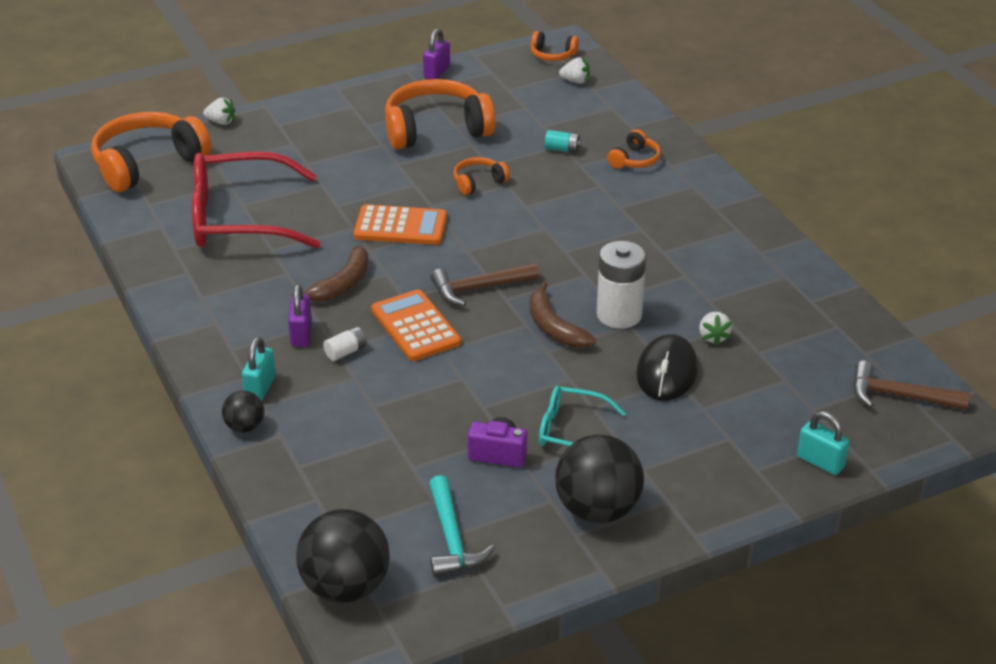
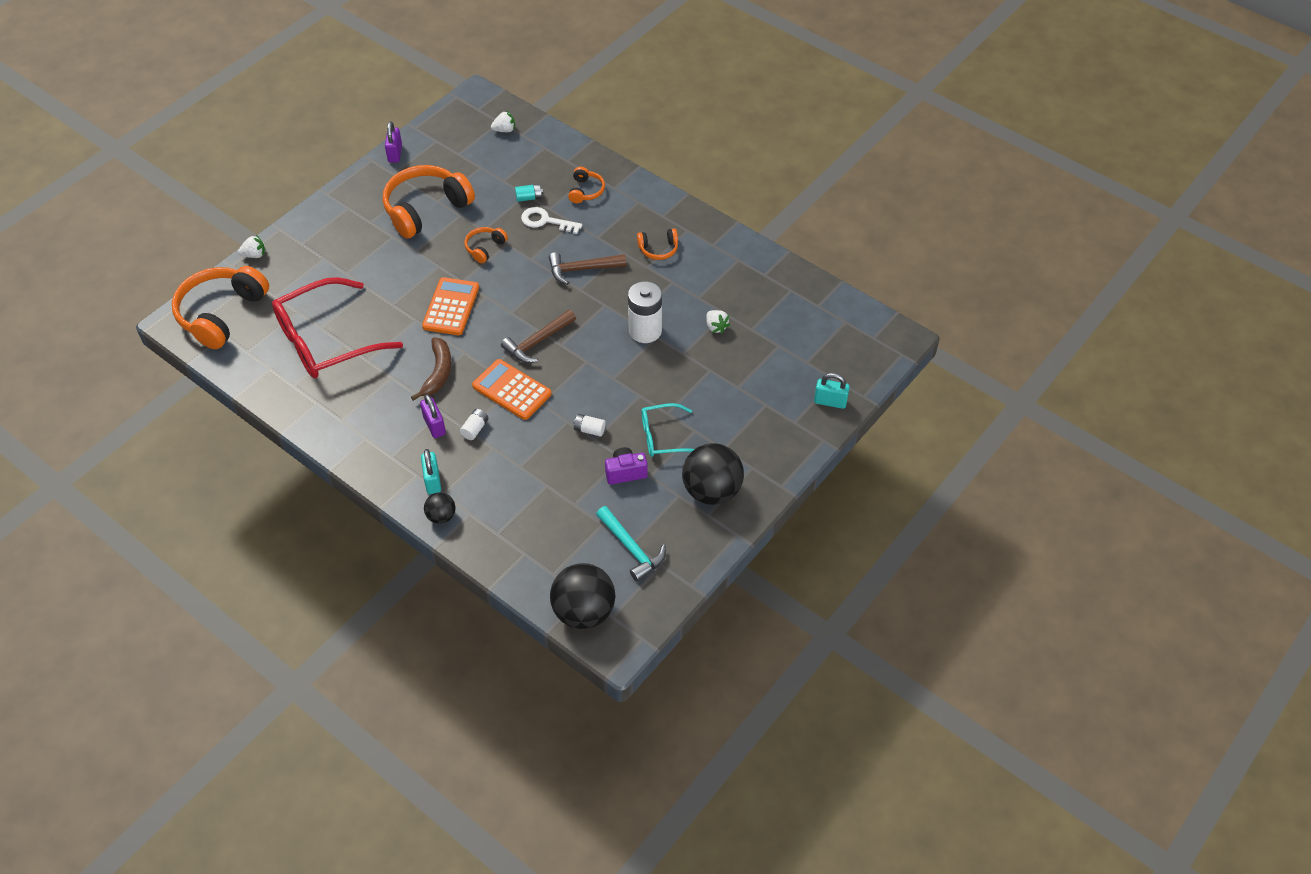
camera: 25 degrees left, 15 degrees up
(400, 226) = (451, 307): orange calculator -> orange calculator turned 60 degrees counterclockwise
(482, 395) = (589, 430): none -> white battery
(552, 55) = (473, 110): orange headphones -> orange headphones (658, 249)
(554, 327) = (607, 357): brown banana -> none
(567, 176) = (545, 221): none -> white key
(666, 372) = (700, 367): black mouse -> none
(899, 396) = (854, 332): brown hammer -> brown hammer (582, 269)

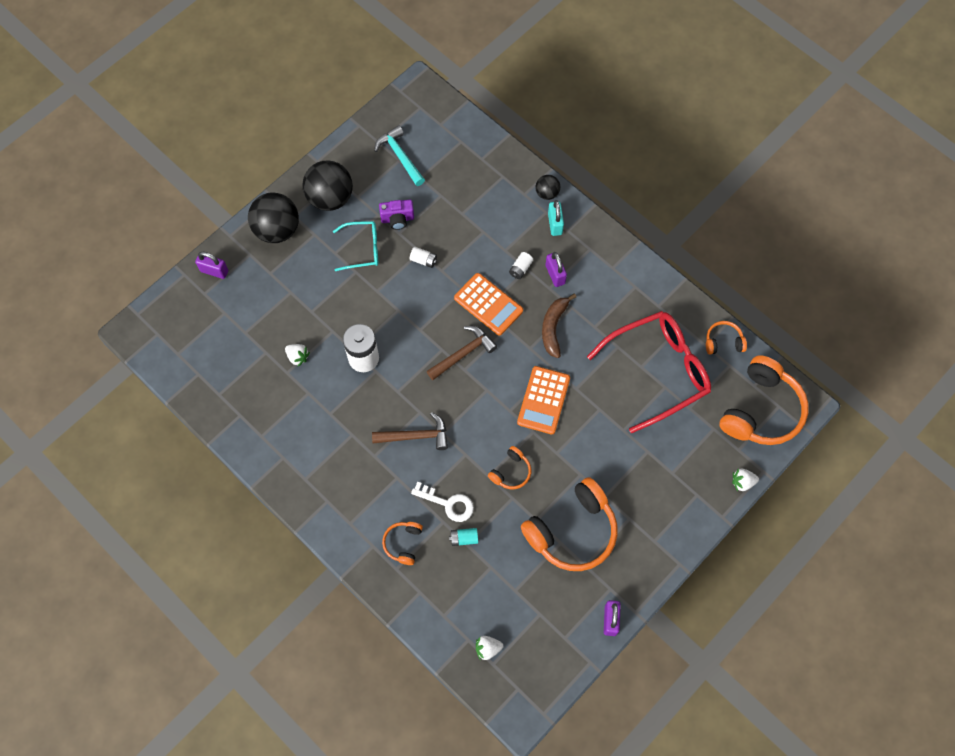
camera: 175 degrees left, 15 degrees up
(584, 612) = (440, 112): black ball -> black ball (277, 230)
(658, 249) = (337, 456): orange headphones -> orange headphones (723, 341)
(716, 327) = (298, 357): white strawberry -> white strawberry turned 150 degrees clockwise
(830, 402) = (214, 271): turquoise padlock -> purple padlock

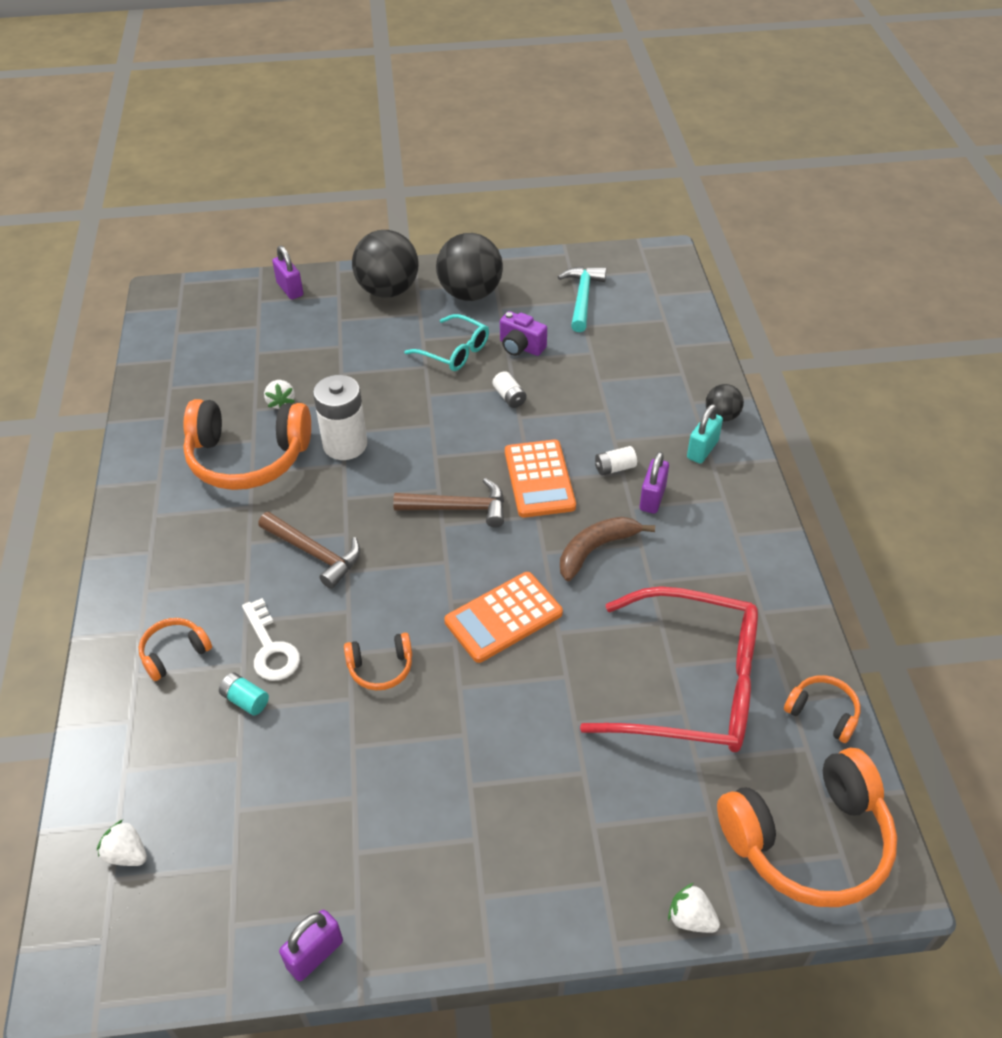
camera: 40 degrees right, 20 degrees down
(572, 531) = (383, 796): orange headphones -> orange headphones (248, 458)

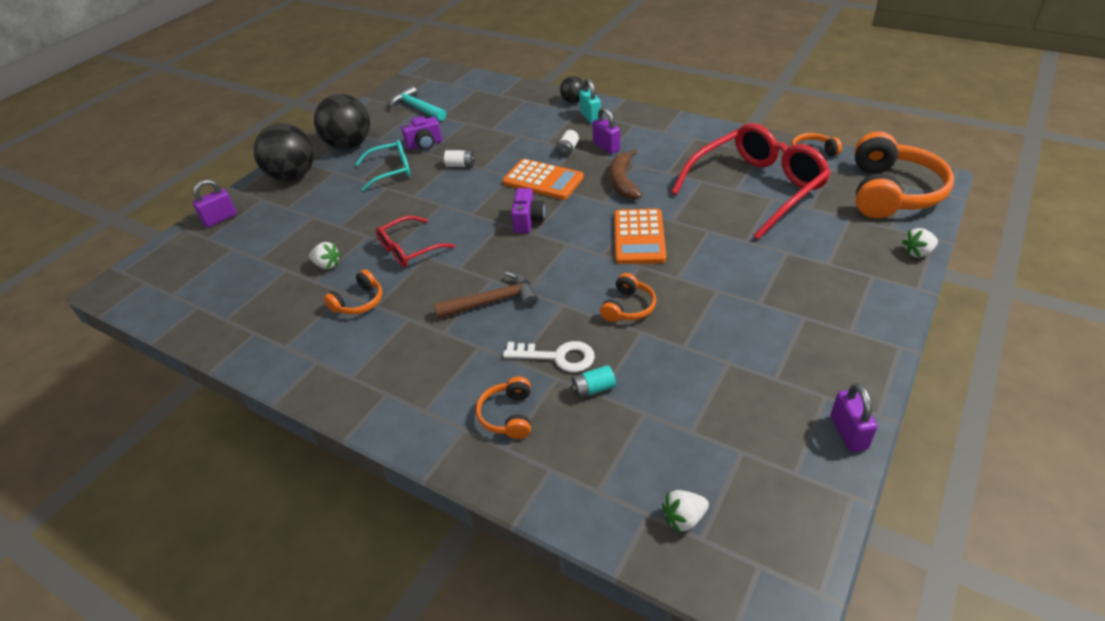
camera: 50 degrees left, 5 degrees down
(248, 458) = (359, 302): orange headphones -> orange headphones, size x0.47
(290, 289) = (220, 219): purple padlock -> purple padlock turned 45 degrees counterclockwise
(345, 445) = (409, 249): white battery -> red glasses
(458, 508) = (528, 221): brown hammer -> purple camera

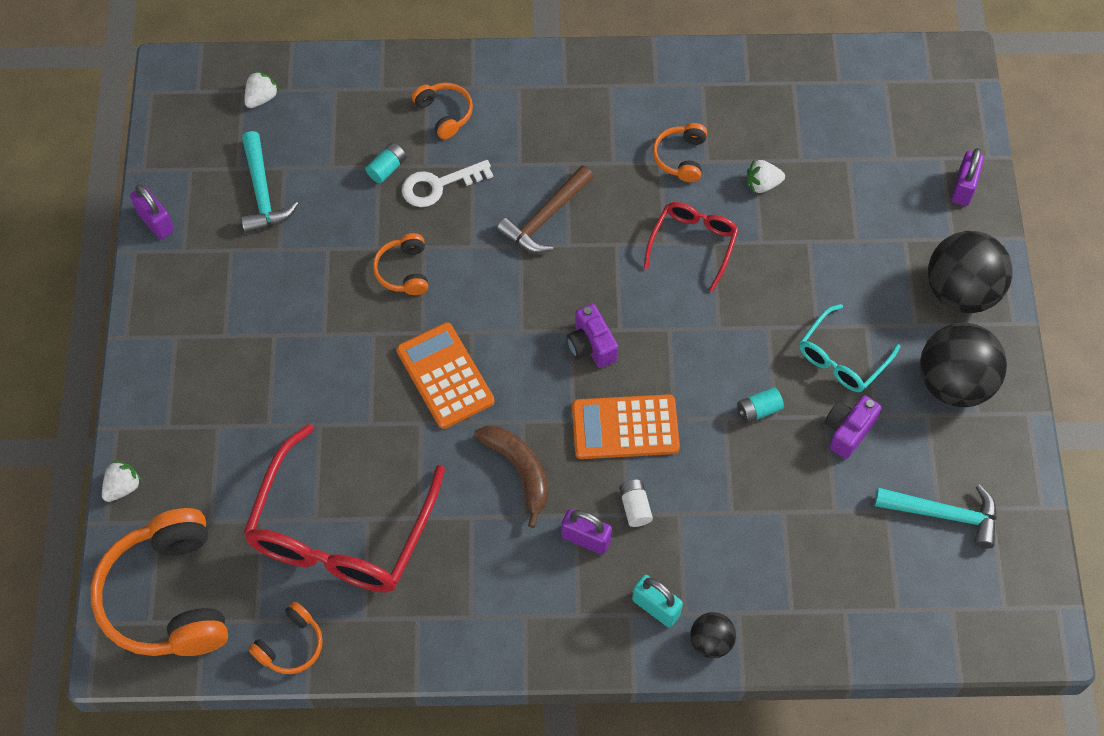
camera: 145 degrees right, 20 degrees up
(460, 165) = (758, 410): white battery -> turquoise battery
(724, 416) = (262, 192): none -> turquoise hammer

